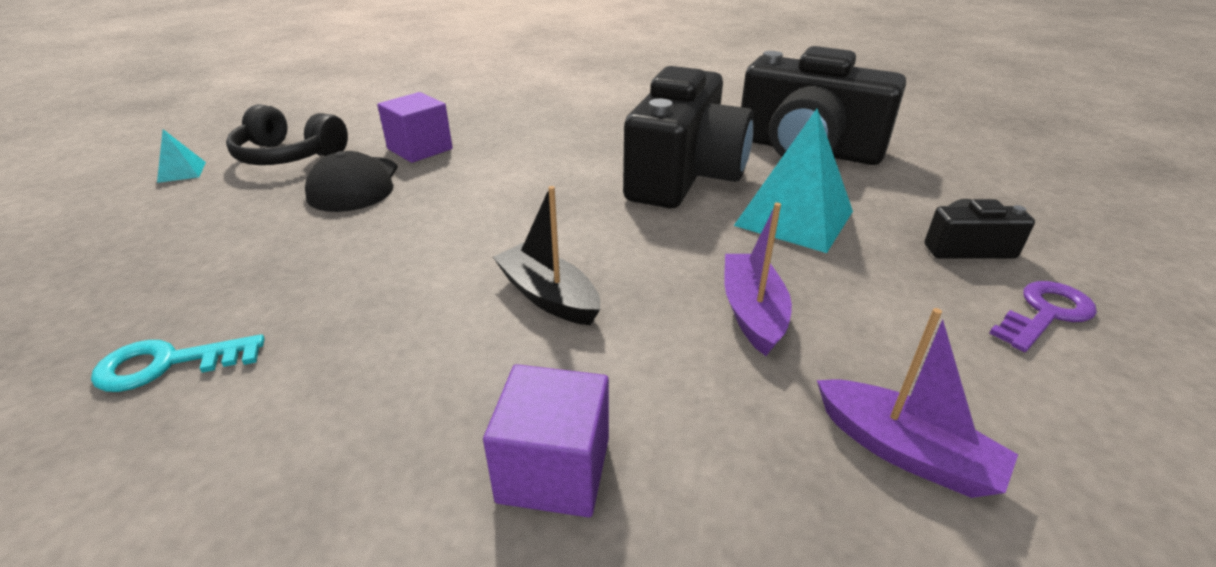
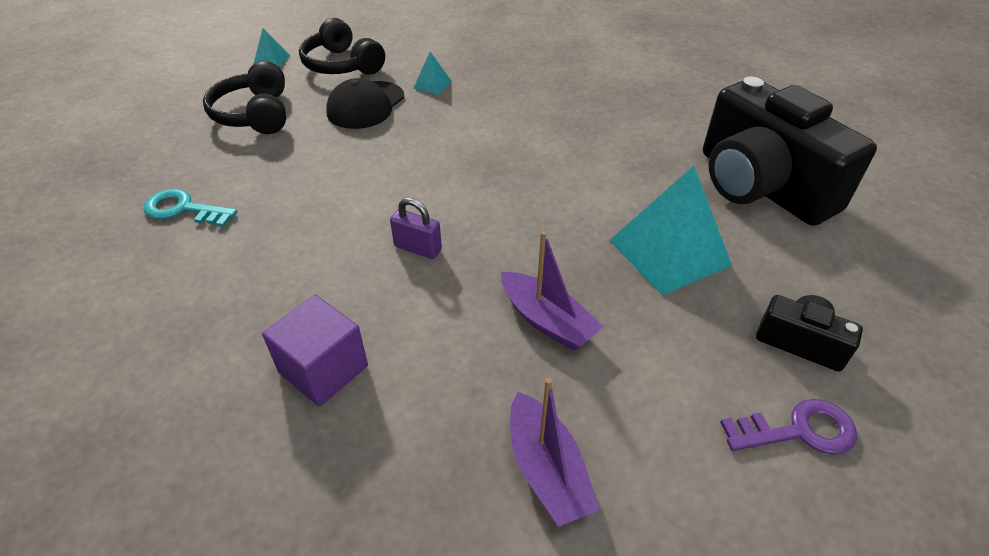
camera: 30 degrees right, 10 degrees up
(202, 229) = (255, 114): none -> black headphones
(420, 149) = (432, 84): purple cube -> turquoise pyramid
(548, 296) = (418, 248): black boat -> purple padlock
(684, 175) = (615, 176): black camera -> none
(752, 312) = (547, 321): purple boat -> purple boat turned 105 degrees clockwise

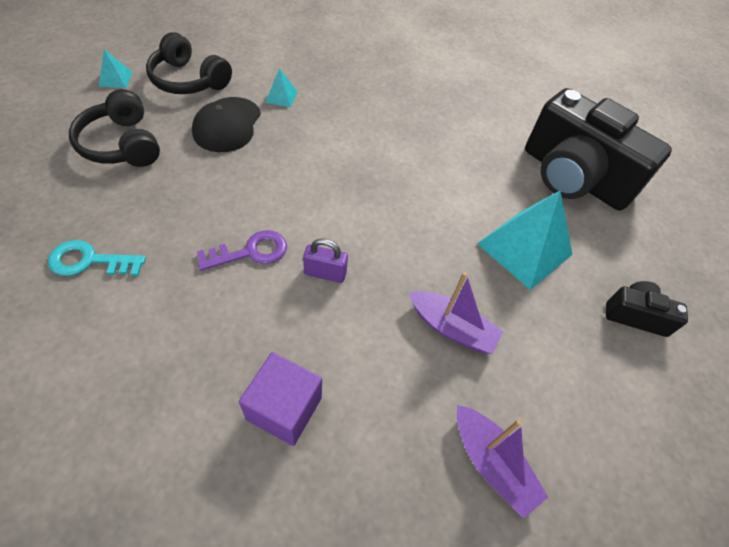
camera: 20 degrees left, 10 degrees up
(798, 431) = (652, 392): purple key -> purple key (250, 252)

